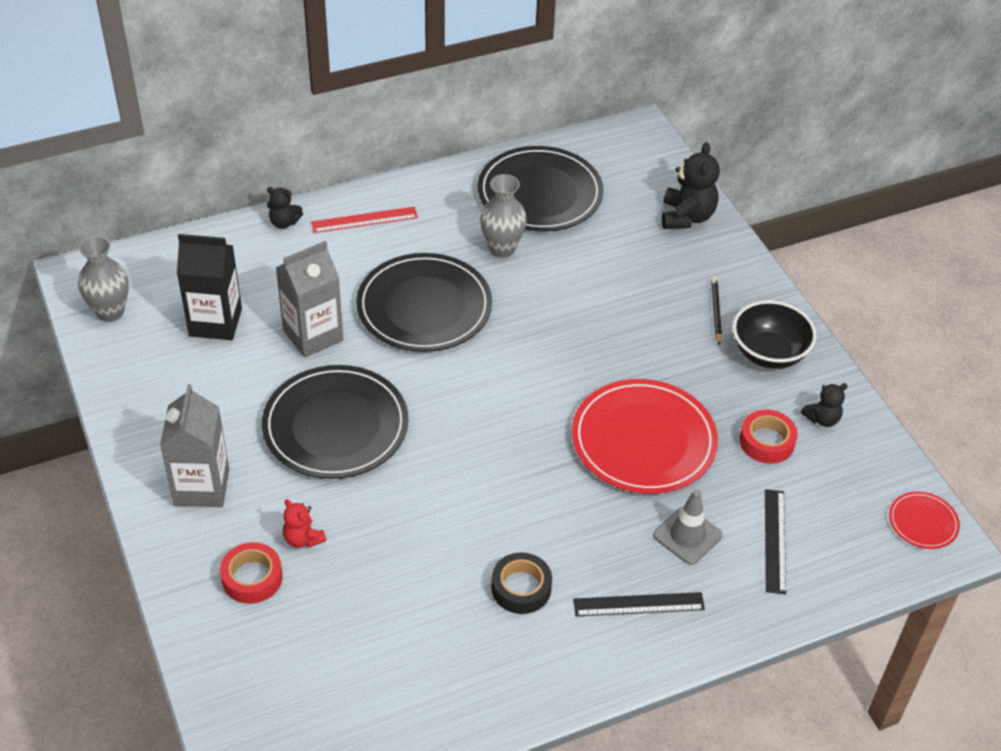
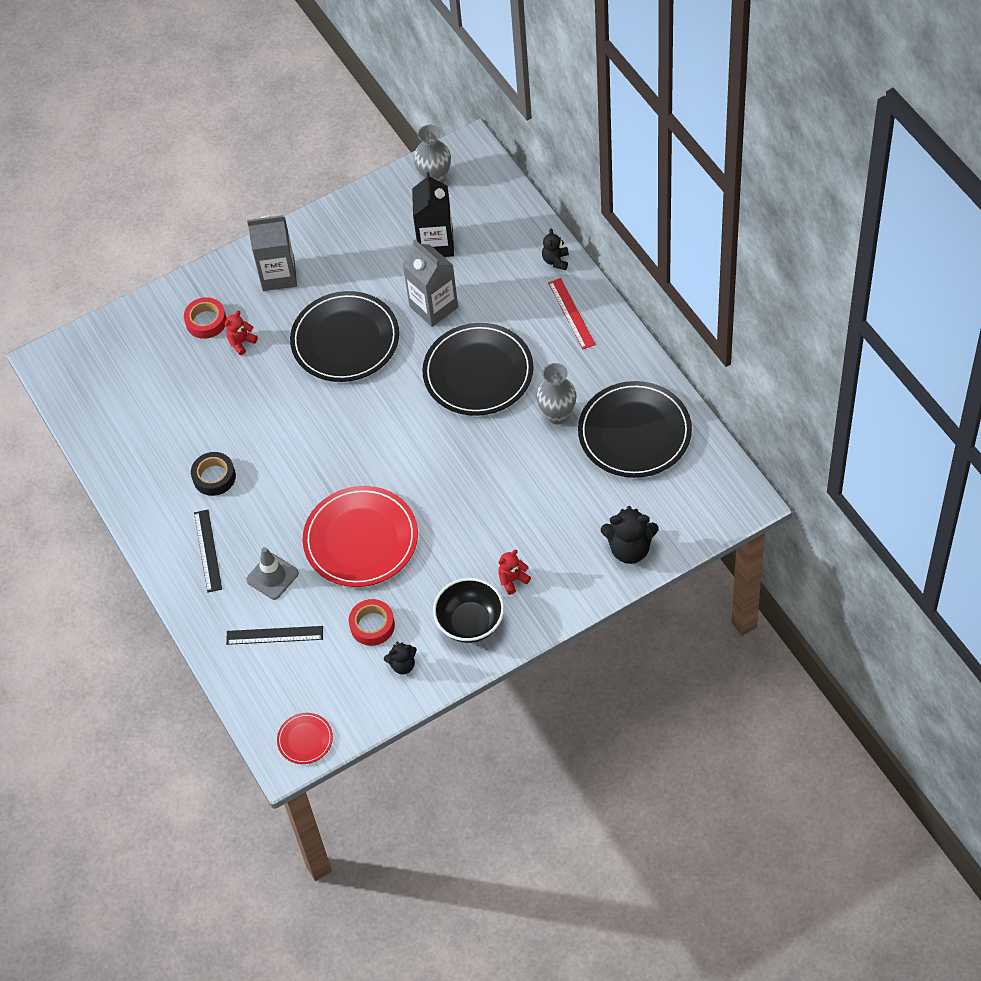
camera: 90 degrees right, 10 degrees up
(716, 312) = (512, 580): black pencil -> red teddy bear
(822, 419) = (403, 665): black teddy bear -> black teddy bear turned 75 degrees counterclockwise

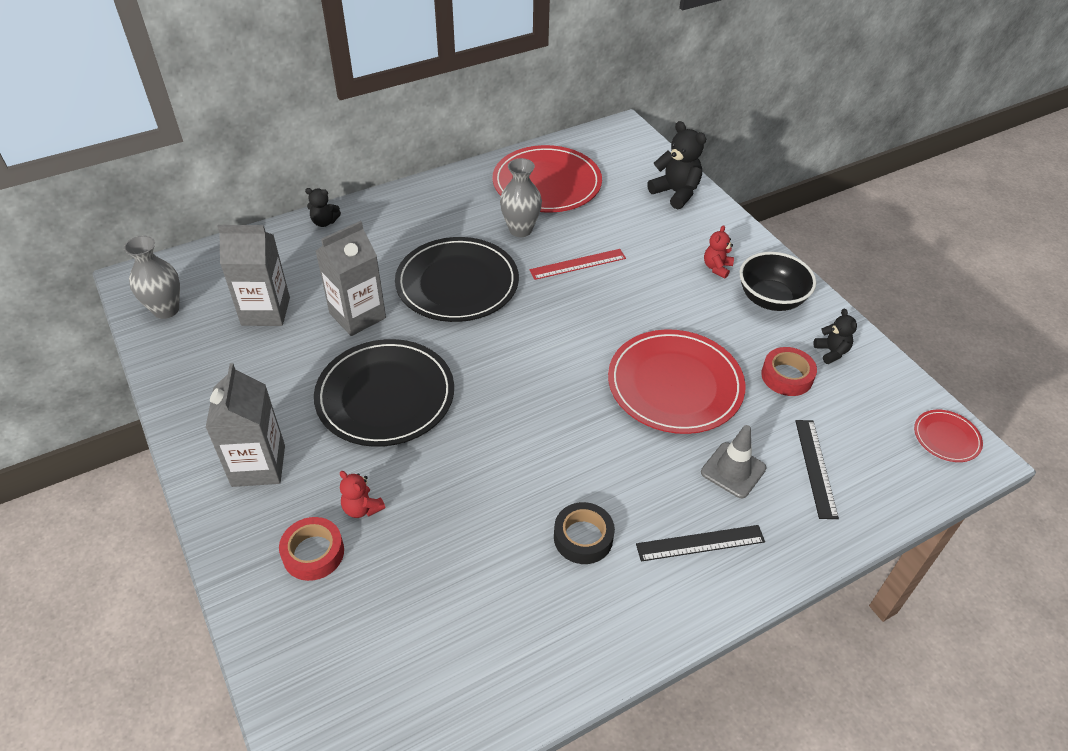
camera: 95 degrees left, 10 degrees down
(436, 244) = (266, 311): black carton -> grey carton
(512, 580) = (717, 268): red teddy bear -> red teddy bear turned 60 degrees clockwise
(571, 313) = (396, 215): red ruler -> red ruler (578, 264)
(630, 549) = (676, 193): black teddy bear -> black teddy bear turned 45 degrees counterclockwise
(634, 432) = (547, 183): black plate -> red plate

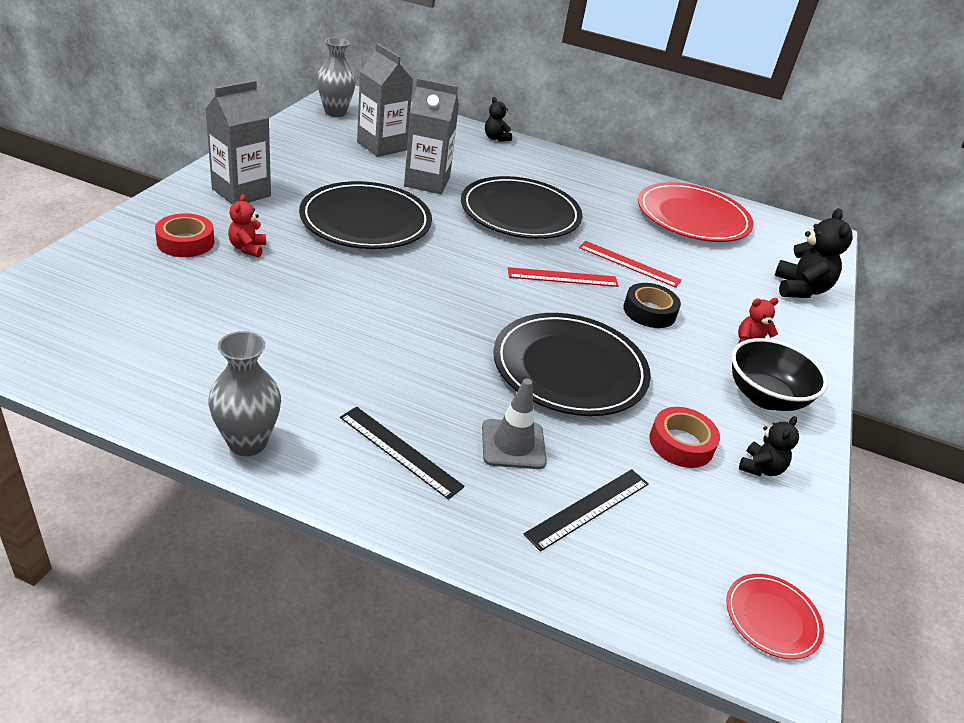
camera: 45 degrees right, 10 degrees down
(520, 230) = (621, 222): grey vase -> grey vase (247, 442)
(565, 315) = (563, 277): none -> red ruler
(583, 537) = (331, 372): black tape -> black tape (649, 311)
(675, 385) = (569, 368): red plate -> black plate

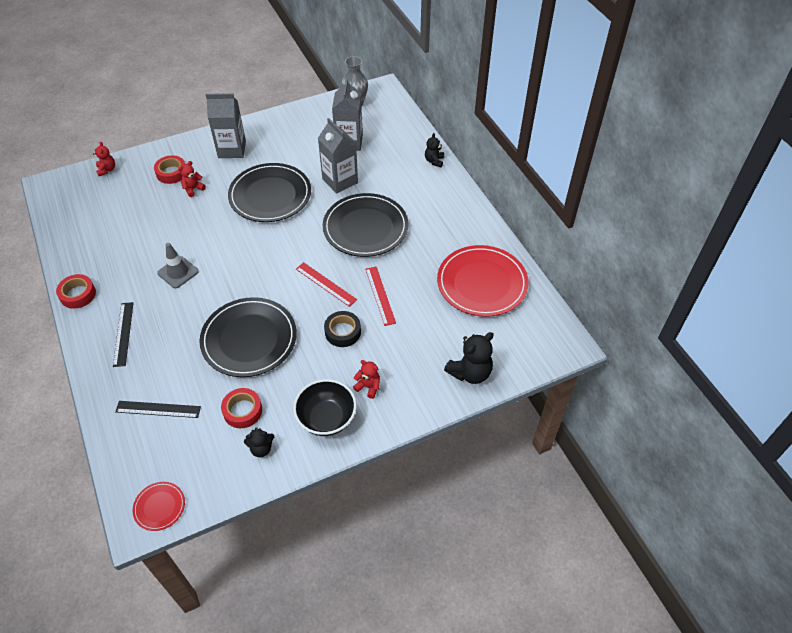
camera: 50 degrees right, 15 degrees up
(62, 273) = (107, 170): none -> red teddy bear
(247, 442) = (78, 294): grey vase -> red tape
(513, 444) = (169, 360): grey traffic cone -> grey traffic cone (178, 272)

